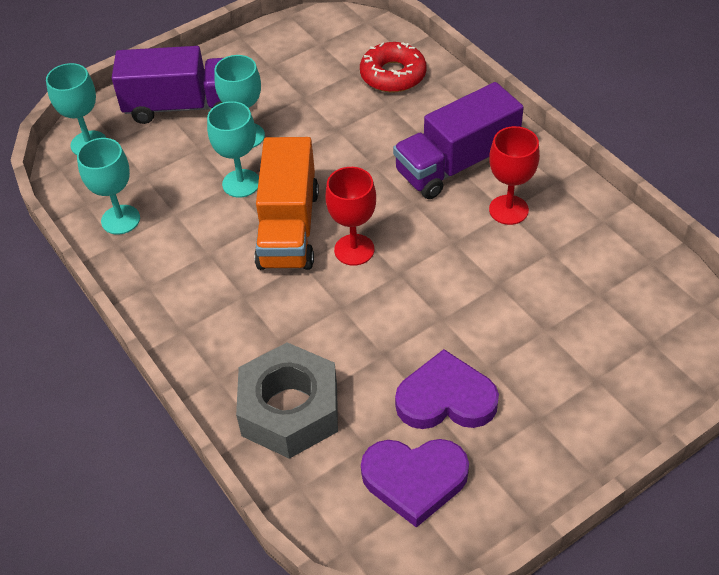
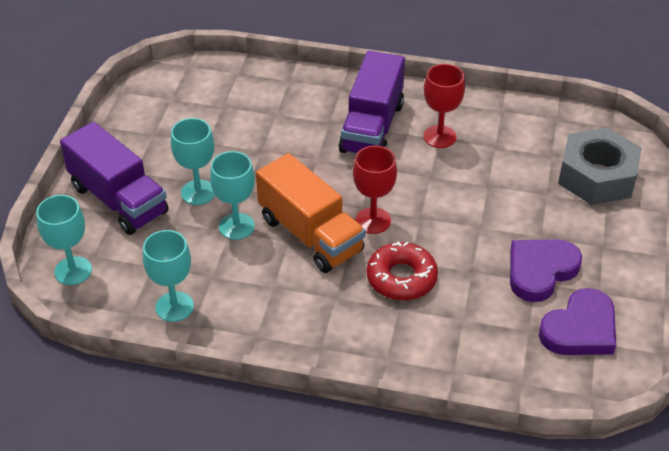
camera: 45 degrees left, 5 degrees down
(183, 106) = (118, 200): purple truck -> purple truck turned 90 degrees clockwise
(289, 410) = (457, 344): grey nut -> grey nut (596, 176)
(393, 75) = (255, 92): red donut -> red donut (401, 278)

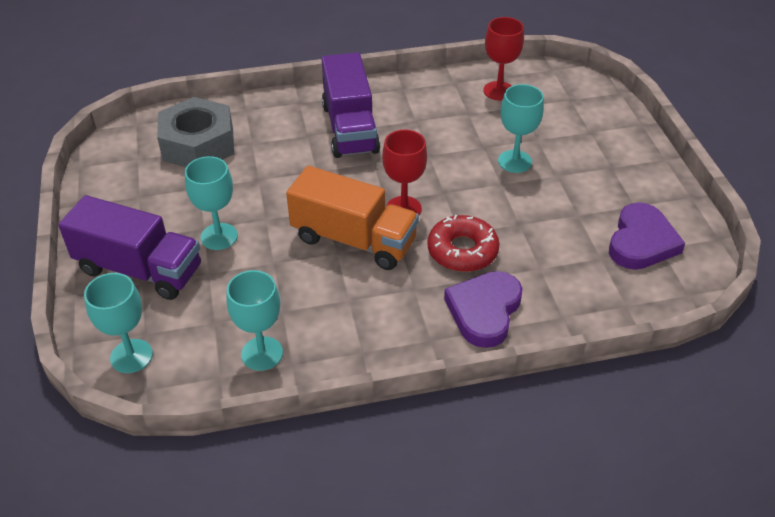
camera: 25 degrees left, 0 degrees up
(236, 226) = (277, 256): turquoise goblet -> turquoise goblet (514, 161)
(439, 136) = (415, 119): red goblet -> red goblet (498, 91)
(540, 271) = (576, 204): purple heart -> purple heart (484, 311)
(596, 176) = (567, 112): grey nut -> grey nut (198, 144)

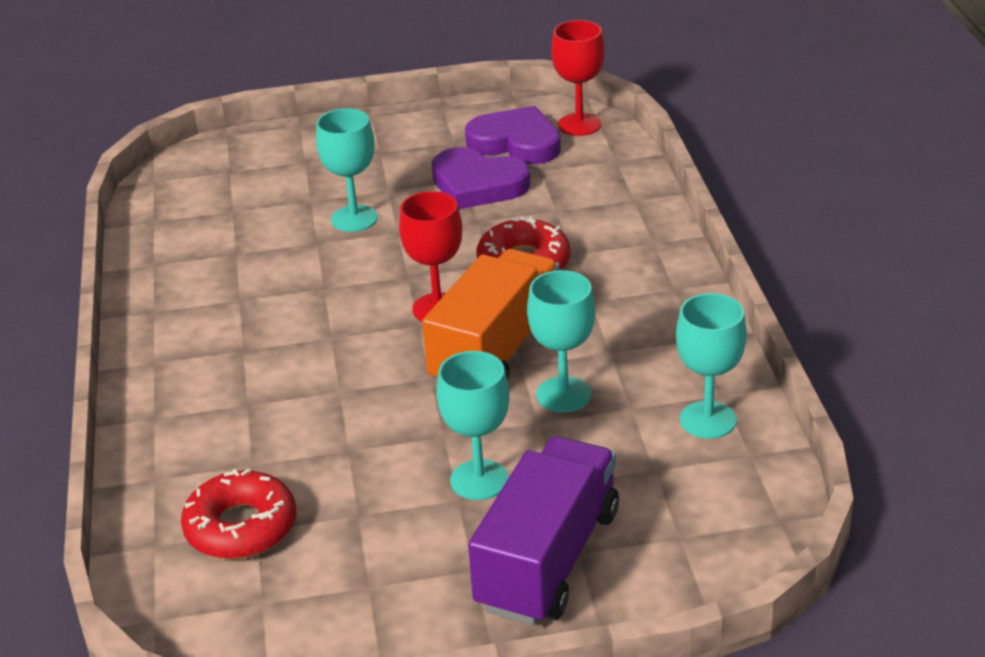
camera: 85 degrees left, 10 degrees down
(131, 356) = (723, 544): turquoise goblet -> turquoise goblet (563, 394)
(198, 144) = (241, 527): grey nut -> red donut
(350, 128) = (242, 361): purple truck -> none
(484, 311) = (627, 249): purple heart -> purple heart (477, 185)
(498, 91) = (190, 226): red goblet -> red goblet (579, 124)

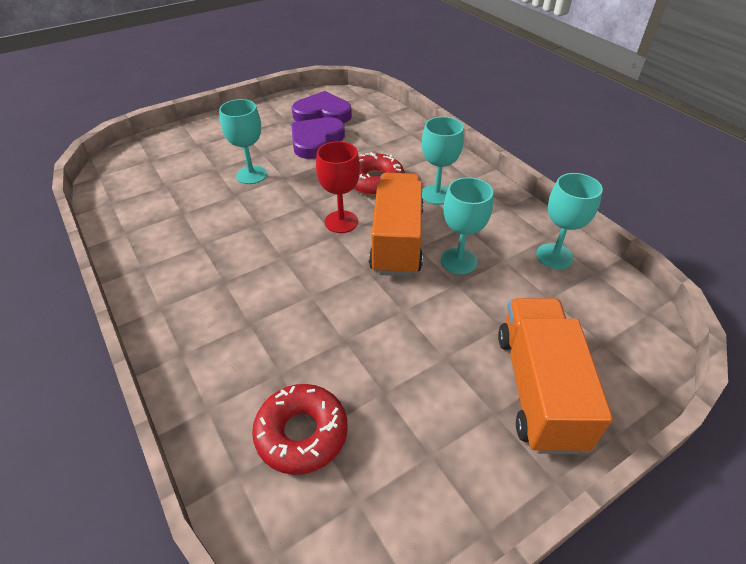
camera: 25 degrees left, 10 degrees up
(477, 185) = (316, 141): purple heart -> purple heart turned 120 degrees clockwise
(479, 480) = (449, 338): turquoise goblet -> turquoise goblet (436, 194)
(548, 559) = (538, 389): purple truck -> orange truck
(579, 124) = (351, 98): red goblet -> none

